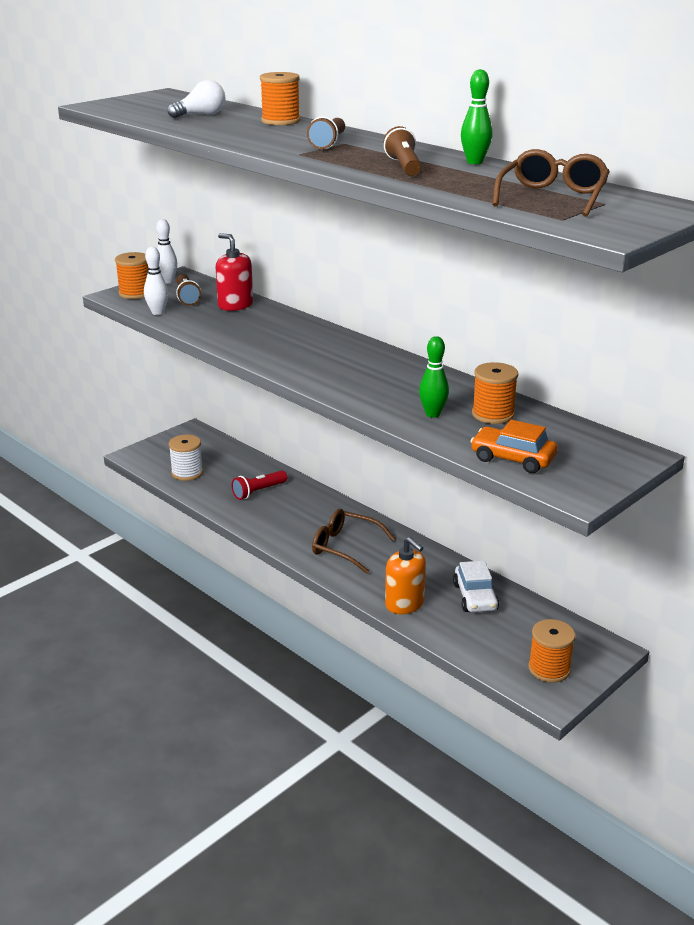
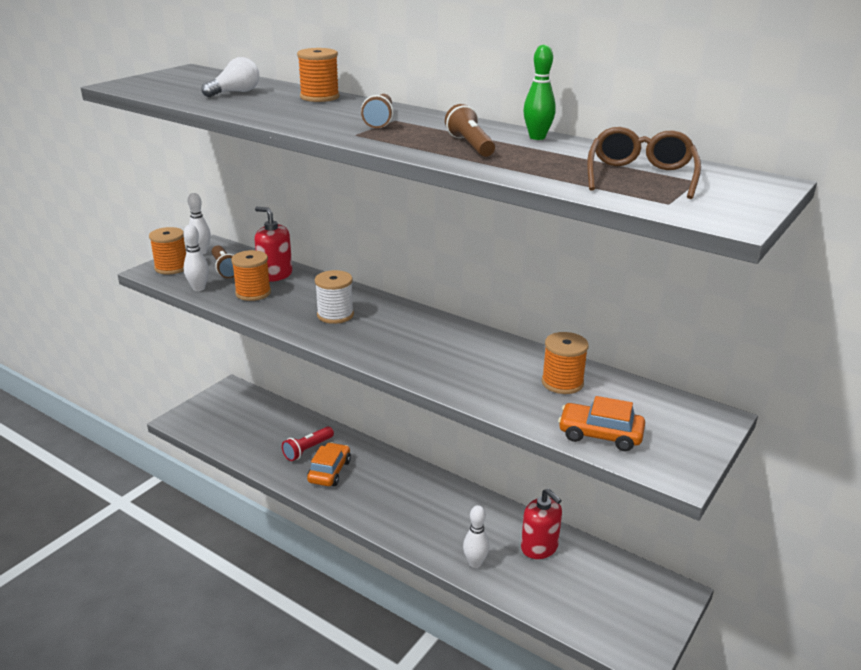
camera: 10 degrees left, 0 degrees up
(187, 473) = (234, 435): white spool -> white spool (335, 315)
(276, 512) = (329, 471): none -> orange car
(345, 547) = (404, 504): brown glasses -> none
(404, 604) = (475, 563): orange soap dispenser -> white bowling pin
(432, 414) = (504, 387): green bowling pin -> none
(475, 597) = (539, 547): white car -> red soap dispenser
(549, 669) = (629, 622): orange spool -> orange spool (253, 293)

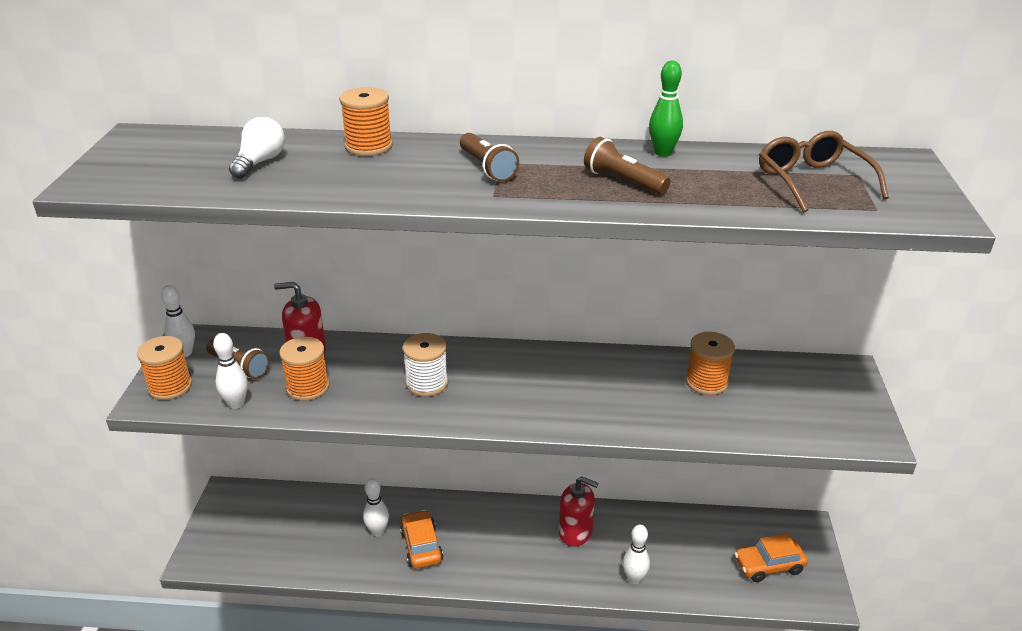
camera: 30 degrees left, 5 degrees up
(307, 450) = (378, 531): red flashlight -> white bowling pin
(539, 547) = (674, 536): red soap dispenser -> red soap dispenser (575, 532)
(600, 435) = (786, 424): orange car -> orange car (769, 565)

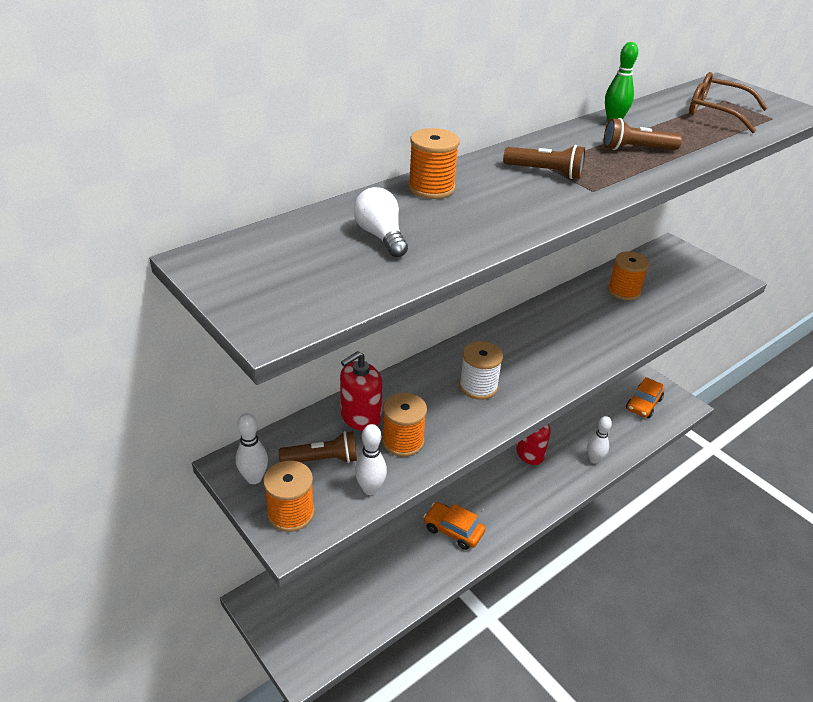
camera: 45 degrees left, 5 degrees up
(378, 531) = (411, 542): white bowling pin -> none

